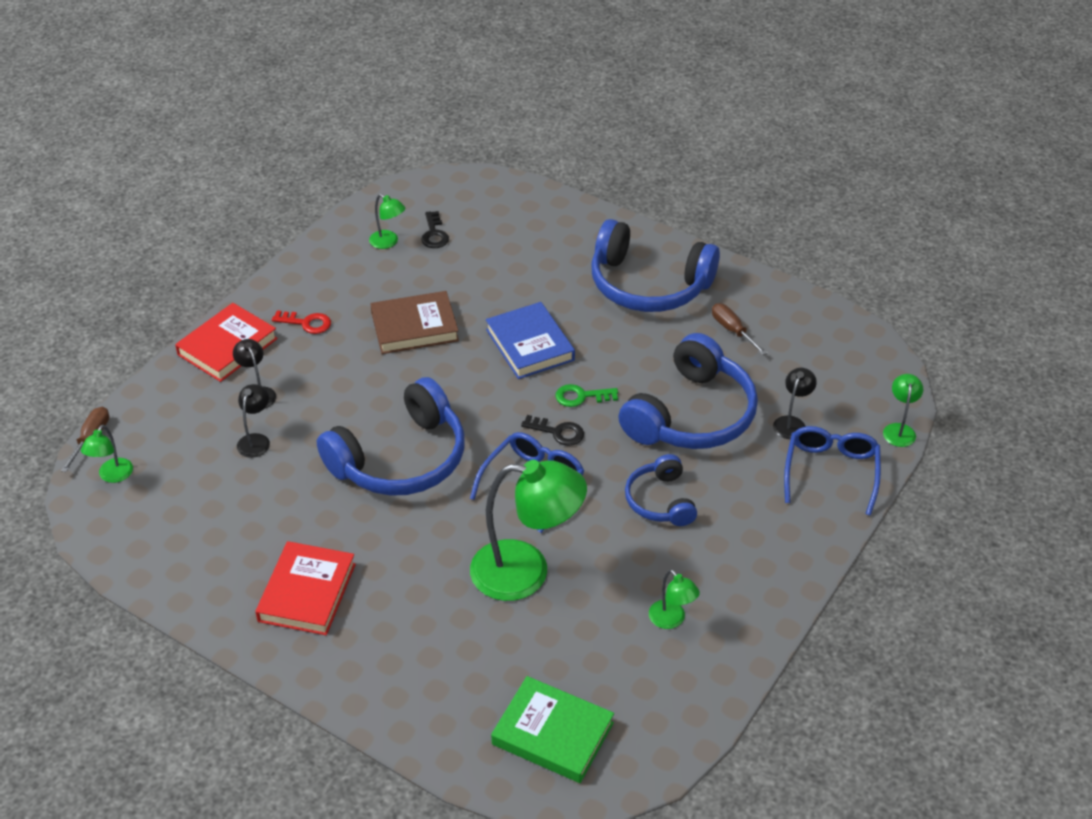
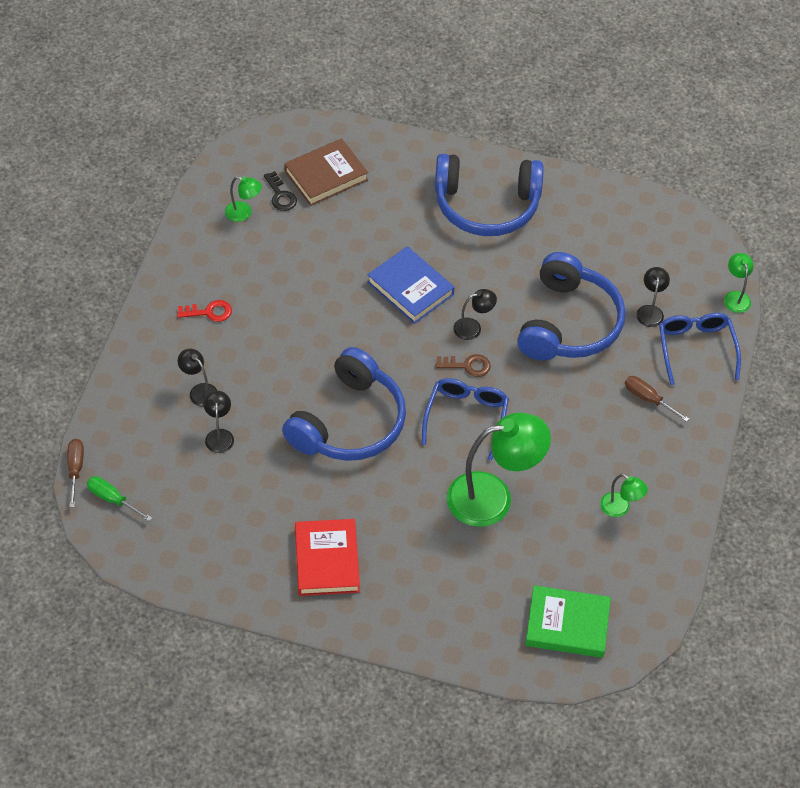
camera: 20 degrees left, 10 degrees up
(112, 476) = (113, 499): green lamp -> green screwdriver
(227, 346) = (150, 352): red book -> none
(414, 327) = (305, 294): brown book -> brown book (326, 175)
(558, 432) = (467, 366): black key -> brown key
(581, 396) = (473, 327): green key -> black lamp
(660, 501) = (573, 407): blue headphones -> none
(732, 330) = (572, 234): brown screwdriver -> brown screwdriver (648, 399)

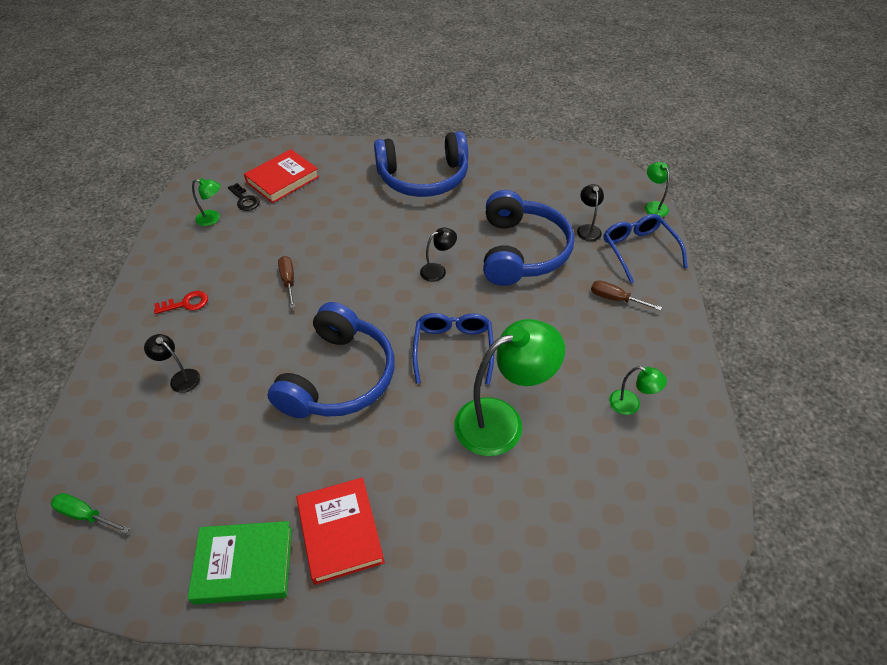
camera: 10 degrees left, 5 degrees down
(75, 469) = (43, 490): brown screwdriver -> brown screwdriver (288, 281)
(219, 435) = (205, 418): black lamp -> none
(326, 175) = (282, 179): brown book -> red book
(410, 288) = (373, 249): blue book -> none
(467, 366) = (441, 303): brown key -> none
(567, 624) = (626, 546): green book -> green book (244, 565)

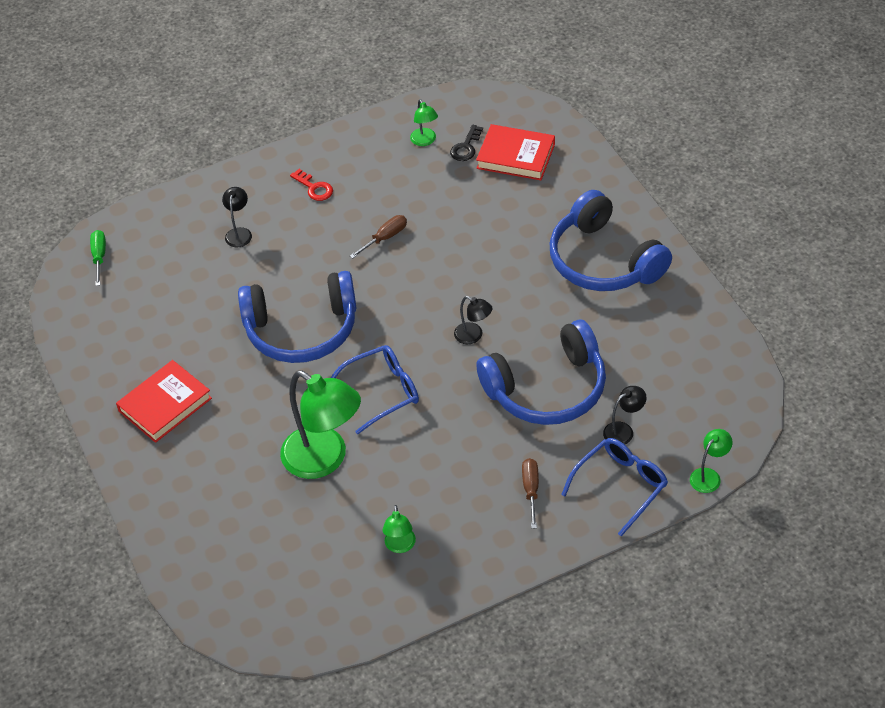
camera: 65 degrees right, 0 degrees up
(244, 565) = (111, 364): green book -> none

